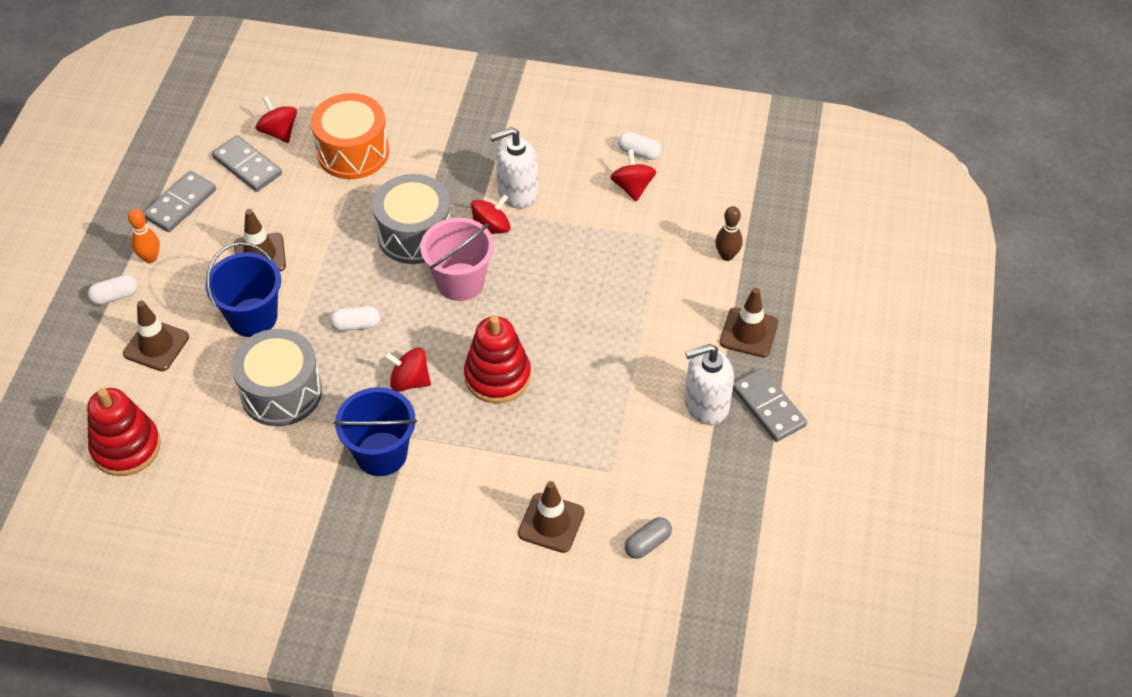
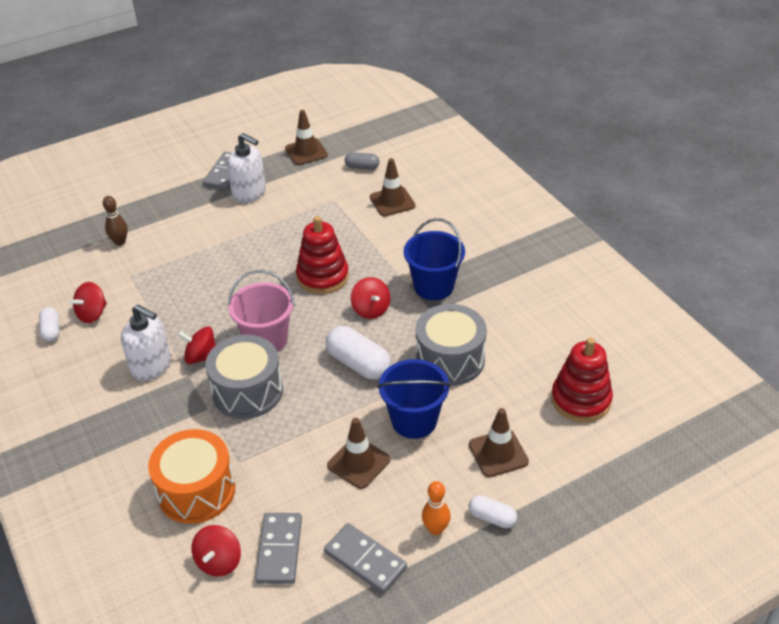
camera: 130 degrees left, 10 degrees down
(180, 204) = (365, 560): grey domino -> grey domino turned 45 degrees clockwise
(356, 325) = (358, 364): white capsule -> white capsule, size x1.74
(748, 333) = (177, 204): brown traffic cone -> brown traffic cone (306, 152)

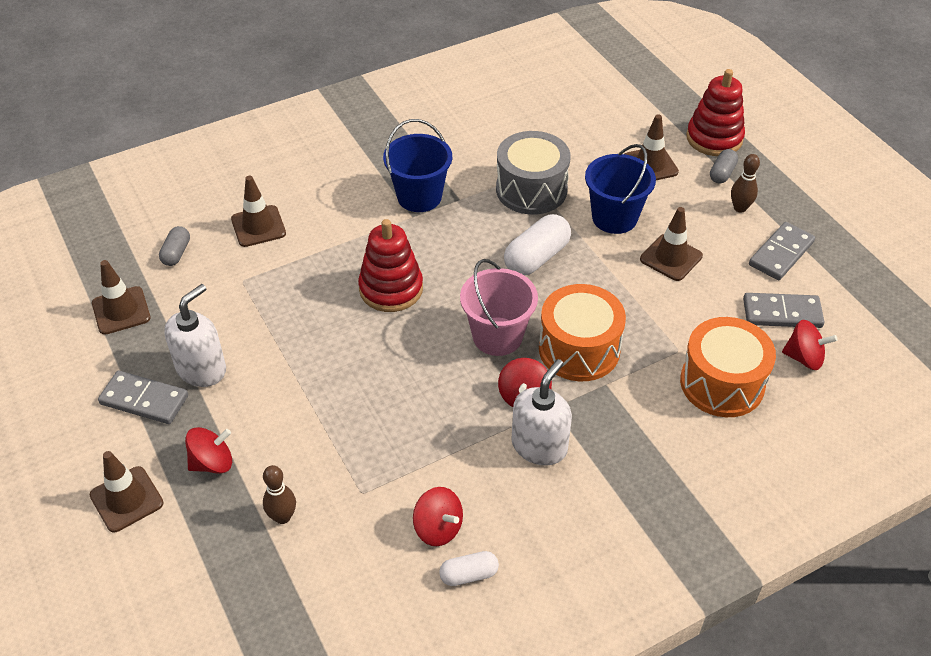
camera: 90 degrees left, 5 degrees up
(149, 178) = (126, 499): none -> brown traffic cone
(247, 391) = (579, 349): grey drum -> orange drum
(371, 309) = (452, 247): red spinning top -> red spinning top (212, 463)
(435, 529) = (740, 208): orange bowling pin -> brown bowling pin
(492, 518) = (722, 173): white capsule -> grey capsule
(581, 400) = (583, 110): red stacking toy -> red stacking toy (714, 138)

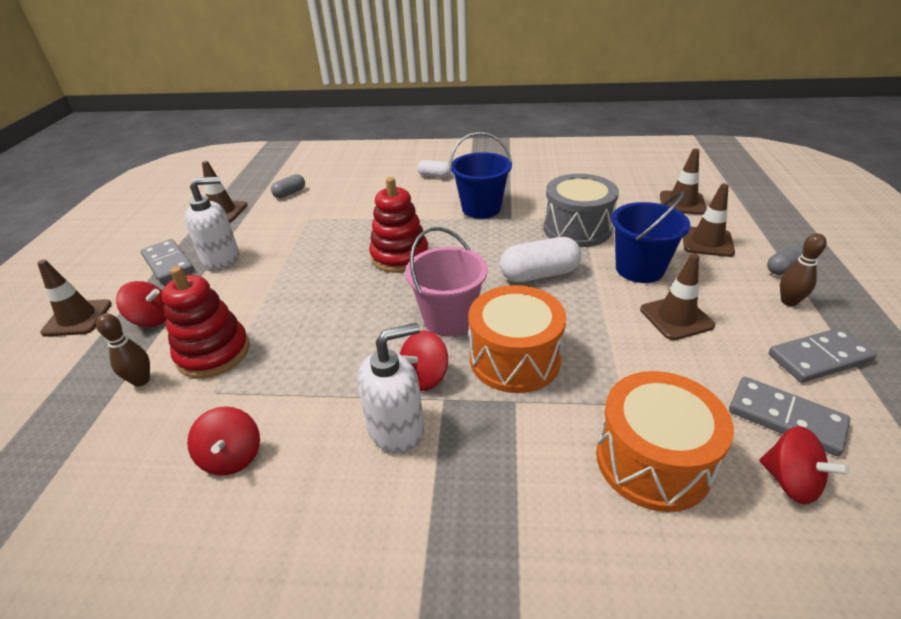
camera: 35 degrees right, 10 degrees down
(258, 226) = (354, 194): brown traffic cone -> brown traffic cone (682, 203)
(469, 574) = (206, 520): white capsule -> white capsule (435, 176)
(714, 138) = (793, 241): red stacking toy -> red stacking toy (213, 353)

